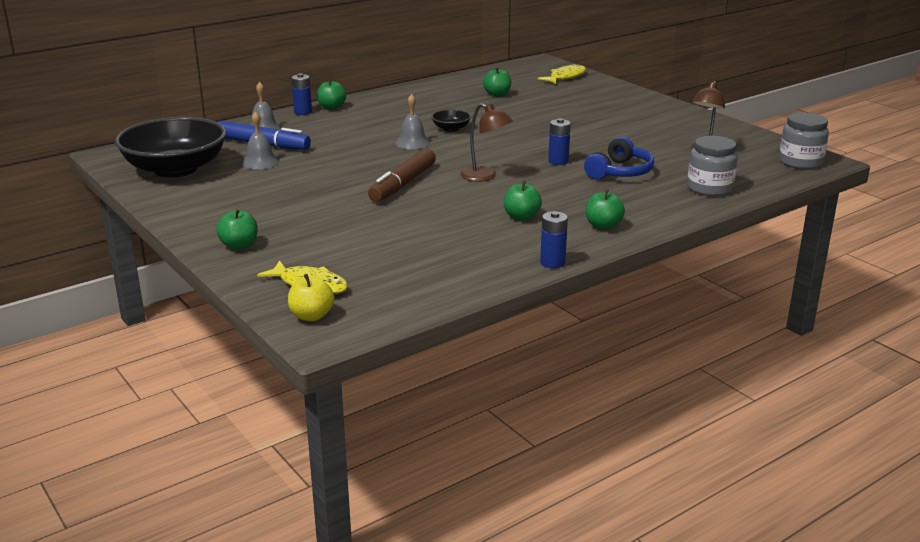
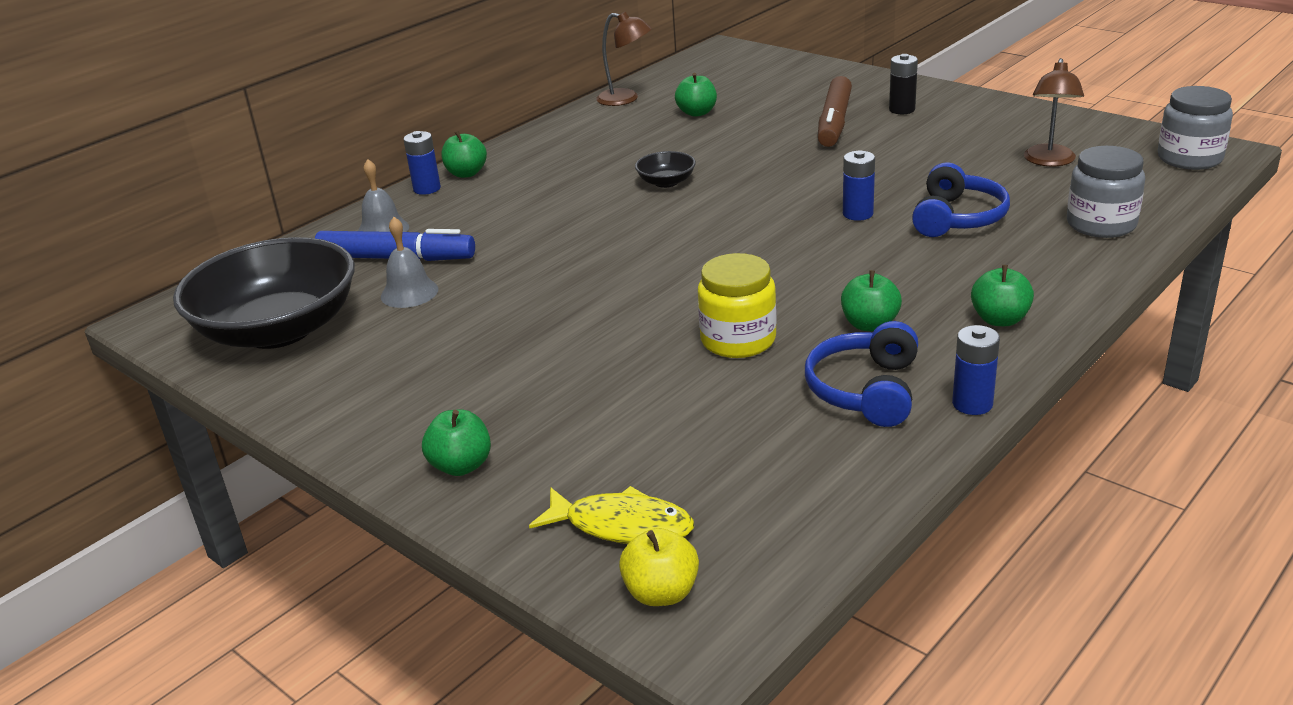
camera: 10 degrees left, 5 degrees up
(403, 184) = (655, 294): brown marker -> brown marker (834, 122)
(412, 143) = (624, 217): grey bell -> none
(437, 212) = (738, 340): none -> yellow jar
(485, 176) = (769, 259): brown lamp -> brown lamp (626, 99)
(494, 247) = (865, 390): none -> blue headphones
(565, 77) = (774, 69): yellow fish -> none
(631, 110) = (902, 109): none -> black battery

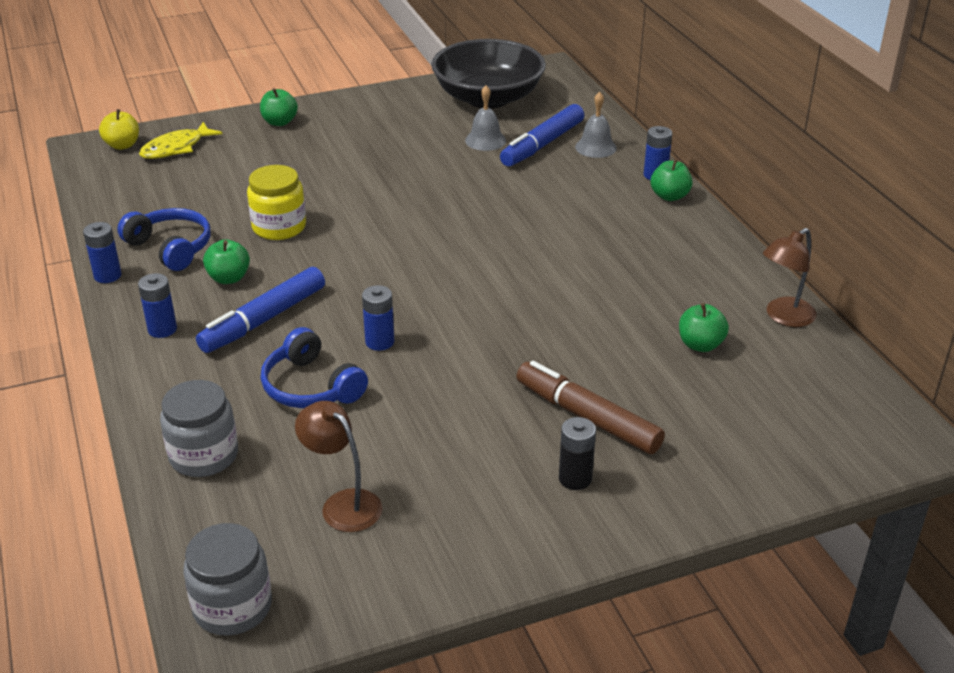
camera: 115 degrees right, 5 degrees up
(666, 182) = (548, 276): black bowl -> none
(905, 275) = (264, 319): none -> blue marker
(999, 319) = (162, 329): green apple -> blue battery

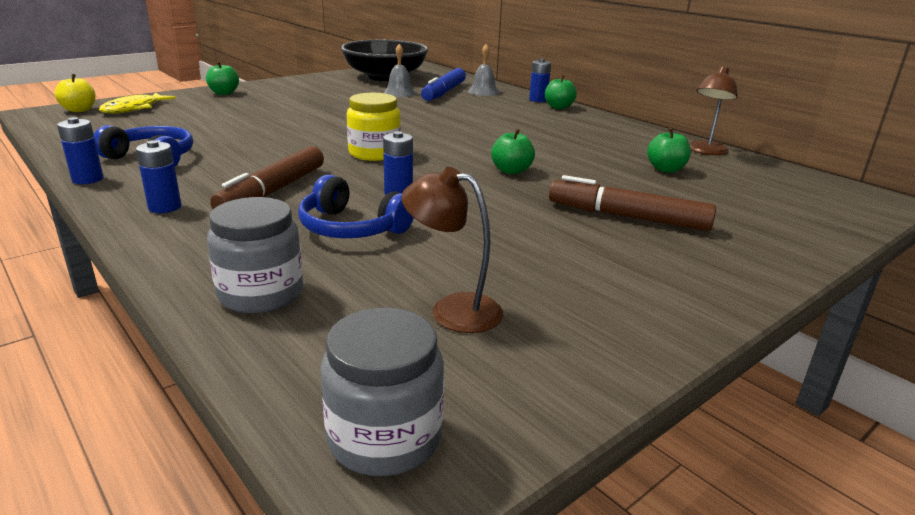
camera: 20 degrees left, 10 degrees down
(229, 278) = (222, 170): green apple -> green apple (511, 171)
(264, 319) = (274, 191): blue marker -> brown marker
(279, 227) = (255, 140): yellow jar -> yellow jar (374, 153)
(575, 478) = (662, 256): black battery -> none

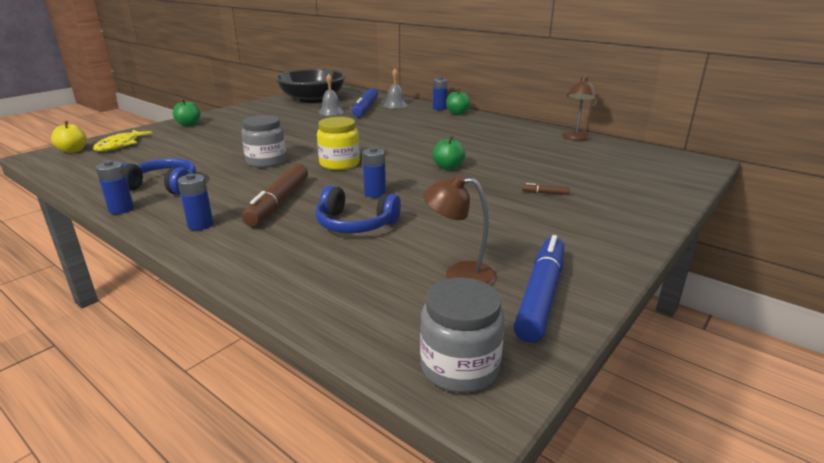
camera: 10 degrees left, 0 degrees up
(261, 293) = (316, 281): grey jar -> grey jar (266, 161)
(552, 354) = (540, 296): none -> blue marker
(628, 217) = (545, 193): brown marker -> brown marker, size x0.40
(666, 169) = (555, 154): green apple -> none

